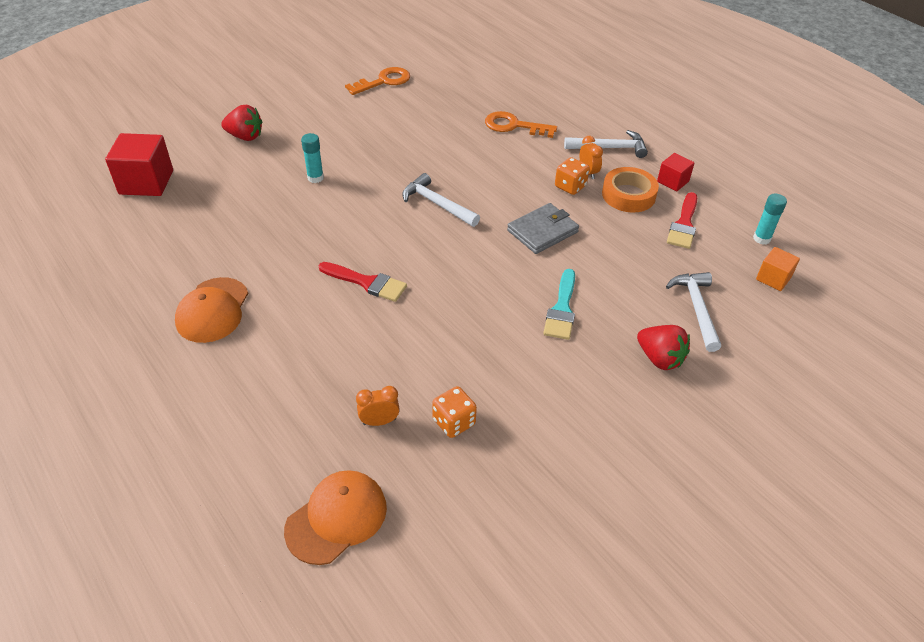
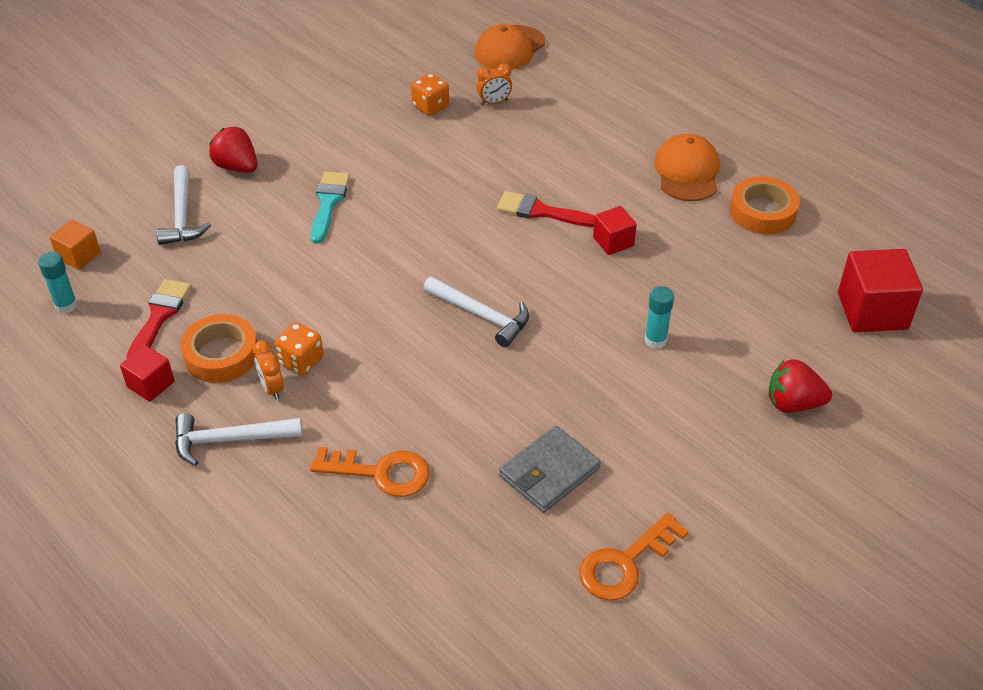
camera: 175 degrees right, 0 degrees up
(170, 264) = (763, 212): none -> orange tape
(314, 250) = (613, 242): none -> red cube
(542, 231) = (344, 290): grey wallet -> grey wallet (549, 472)

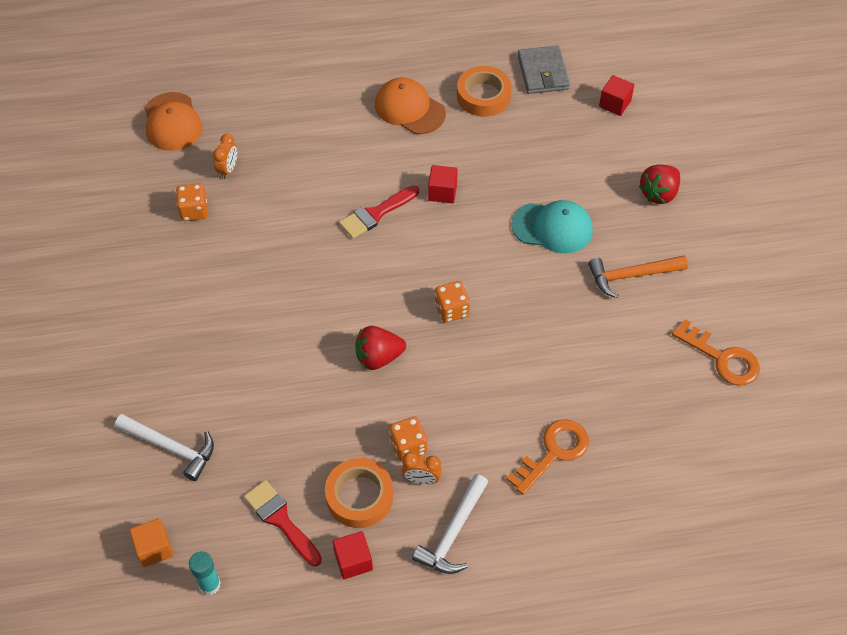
camera: 55 degrees left, 10 degrees up
(237, 167) = (144, 379): red strawberry -> red strawberry (378, 357)
(328, 203) = (248, 339): turquoise brush -> none
(481, 315) = (451, 310): white hammer -> orange dice
(549, 472) = (622, 355): grey wallet -> grey wallet (543, 72)
(625, 563) = (721, 358): orange key -> orange key turned 45 degrees counterclockwise
(655, 340) = (552, 227): turquoise glue stick -> turquoise cap
(659, 432) = (631, 276): none -> orange hammer
(872, 311) = (614, 104): red cube -> red cube, size x0.56

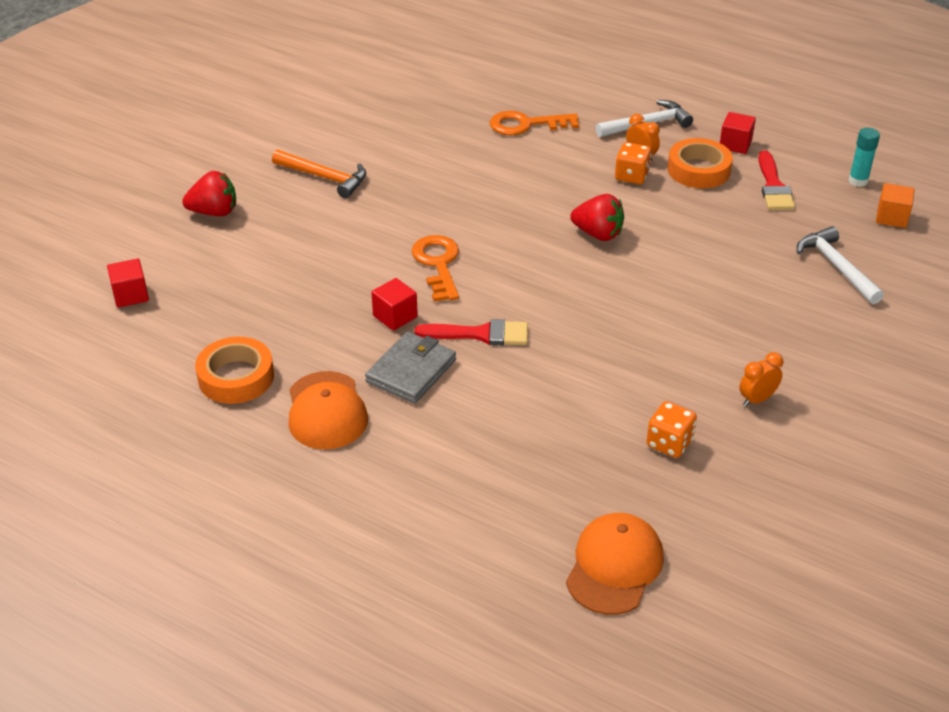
camera: 140 degrees left, 15 degrees down
(228, 169) = (593, 465): orange clock -> orange clock (757, 399)
(451, 310) = (499, 231): orange dice -> none
(543, 72) = (145, 363): grey wallet -> grey wallet (411, 371)
(552, 227) = (337, 238): turquoise cap -> none
(721, 358) = (337, 108): orange key -> orange key (438, 264)

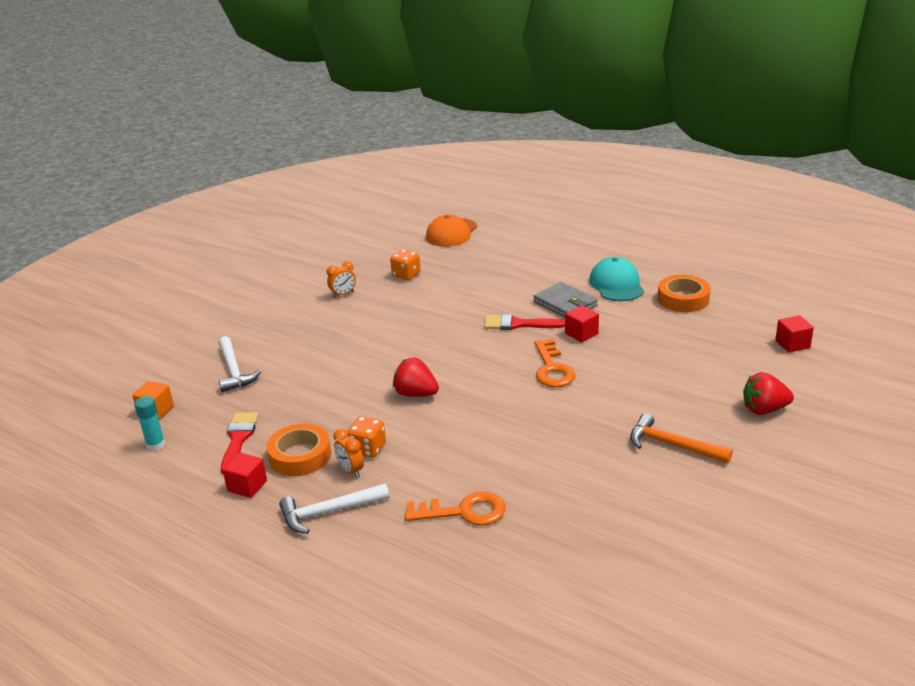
camera: 175 degrees left, 10 degrees down
(326, 411) = (616, 284): orange cap -> turquoise cap
(411, 371) = (565, 304): grey wallet -> grey wallet turned 75 degrees counterclockwise

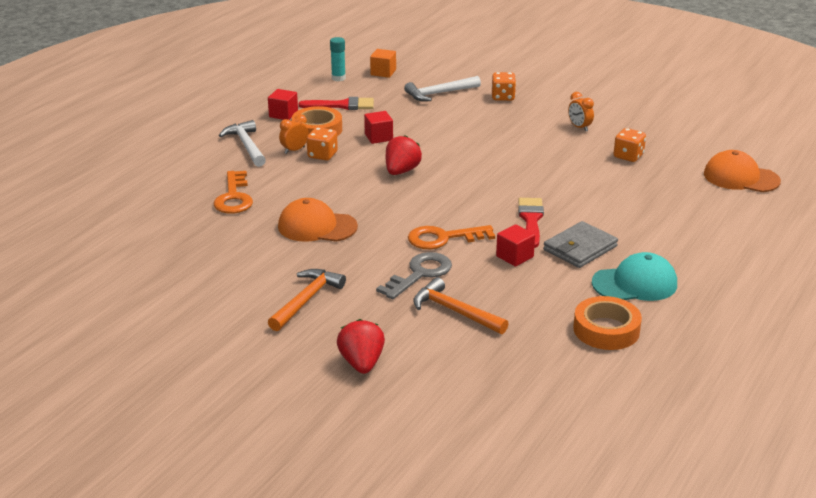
camera: 85 degrees right, 0 degrees up
(259, 332) = (503, 97): none -> orange dice
(531, 445) = (317, 226): none -> orange cap
(616, 381) = (419, 274): none -> grey key
(673, 363) = (455, 311): none -> orange hammer
(792, 344) = (502, 403): red cube -> red cube (378, 137)

